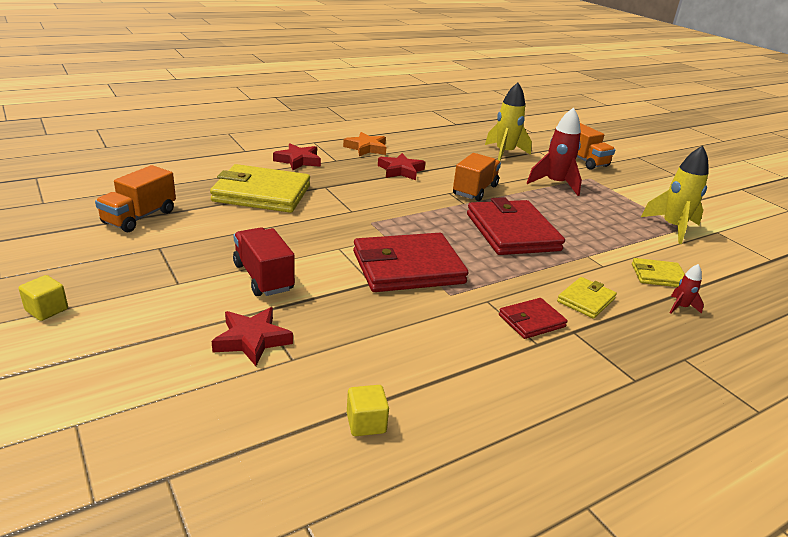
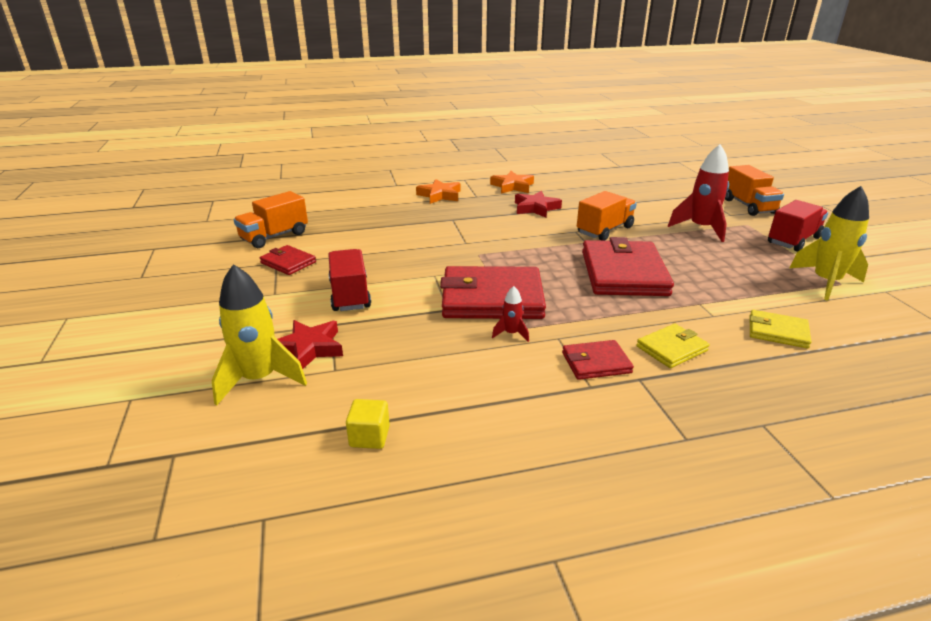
camera: 20 degrees right, 0 degrees up
(47, 310) = (160, 305): yellow cube -> none
(173, 246) = (288, 263): none -> red wallet
(262, 193) = (390, 222): yellow wallet -> none
(298, 160) = (440, 195): red star -> orange star
(504, 153) = (658, 196): yellow rocket -> yellow rocket (259, 379)
(632, 191) = (793, 240): none -> red truck
(681, 307) = (788, 368): red rocket -> red rocket (511, 334)

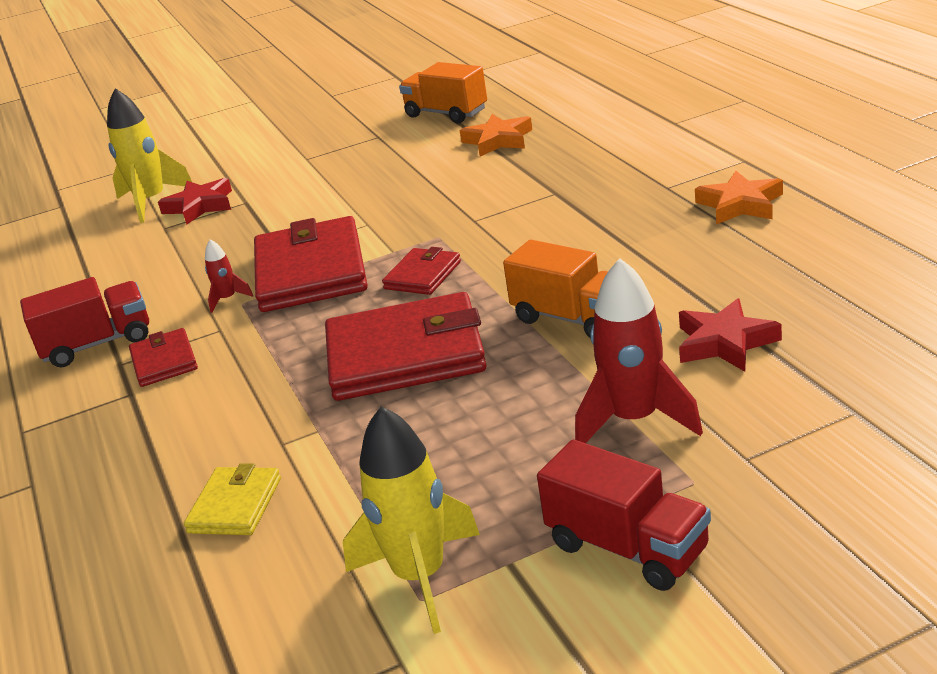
camera: 85 degrees right, 0 degrees up
(288, 263) = (379, 142): red wallet -> red wallet (422, 275)
(350, 295) = (307, 193): red truck -> red truck (98, 344)
(369, 437) = (63, 269): yellow cube -> none
(440, 195) = (650, 161): orange star -> orange star (498, 140)
(536, 208) = (642, 243): red star -> red star (725, 342)
(671, 348) = (192, 412): yellow wallet -> none
(748, 206) = (824, 486): orange truck -> none

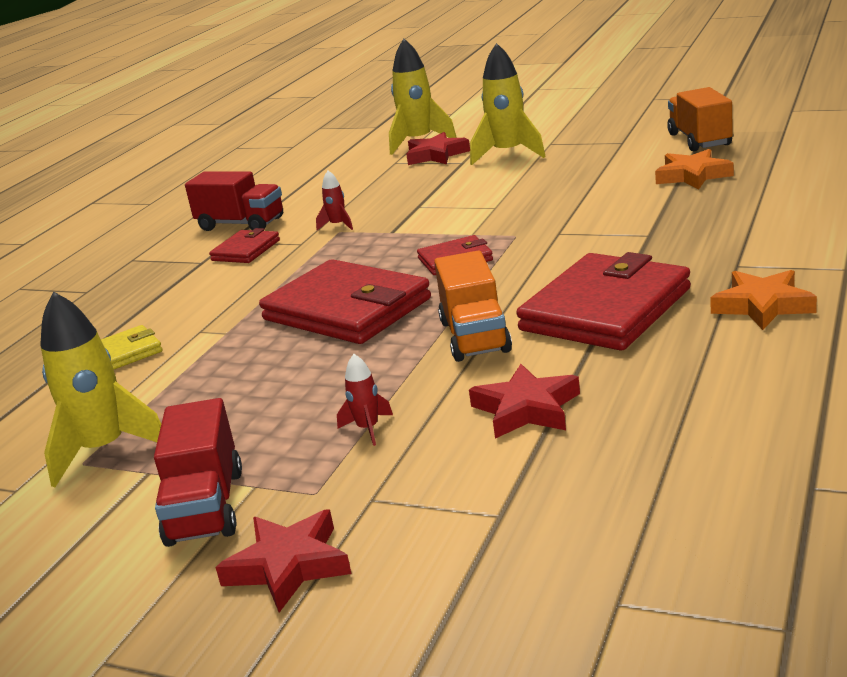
camera: 45 degrees right, 5 degrees down
(281, 180) = (508, 154): none -> yellow rocket
(310, 271) = (406, 227): red wallet -> red wallet (605, 309)
(634, 420) = (368, 429): red rocket -> red rocket, size x0.48
(788, 534) = (288, 566): none -> red star

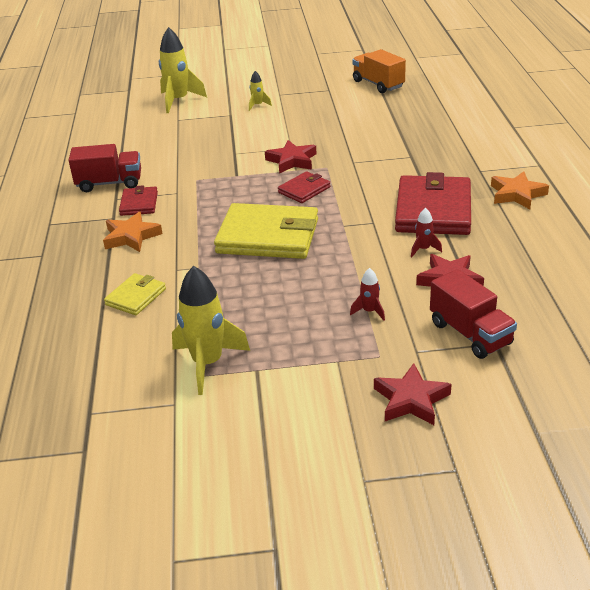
camera: 30 degrees left, 10 degrees up
(205, 507) = (321, 381): red truck -> red truck (470, 334)
(338, 225) = (190, 175): red rocket -> red rocket (423, 249)
(347, 309) = (268, 236): red wallet -> yellow wallet
(436, 155) = (204, 110): red star -> red star (292, 161)
(474, 336) = (372, 241): orange truck -> none
(508, 154) = (258, 105): yellow rocket -> yellow rocket, size x0.48
(692, 176) = (398, 111): orange star -> orange star (131, 237)

